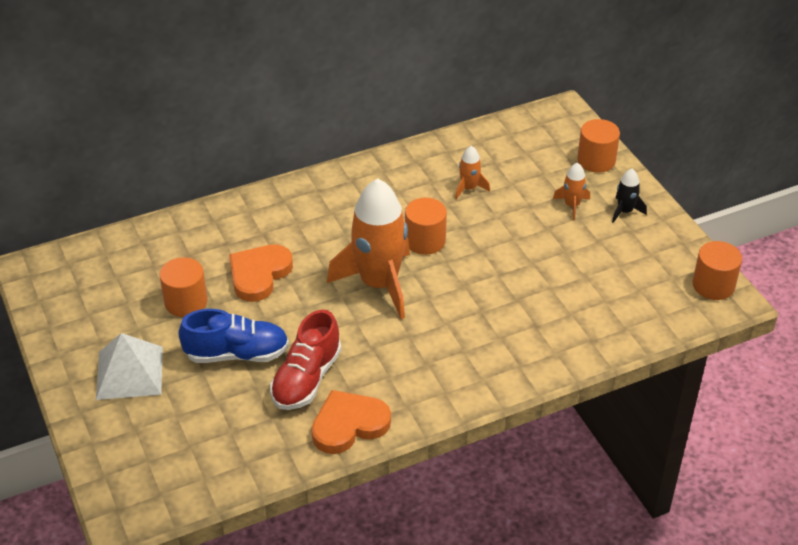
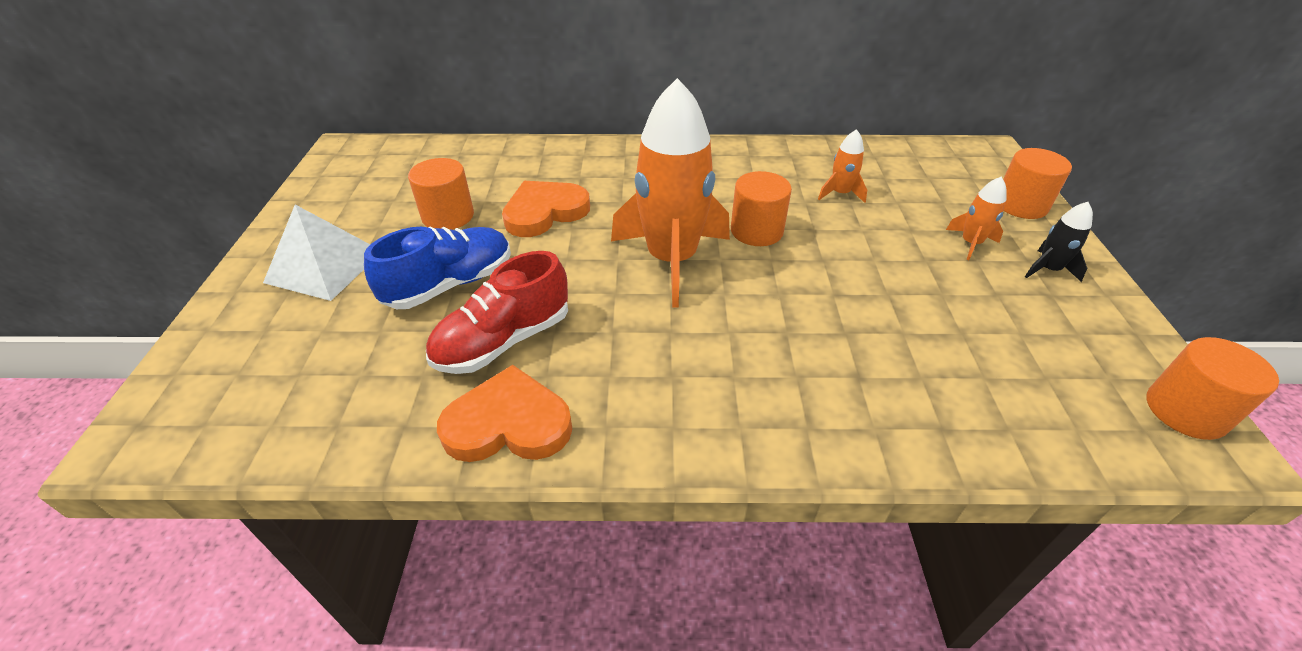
camera: 25 degrees right, 0 degrees up
(237, 354) = (450, 284): blue shoe -> blue shoe turned 60 degrees counterclockwise

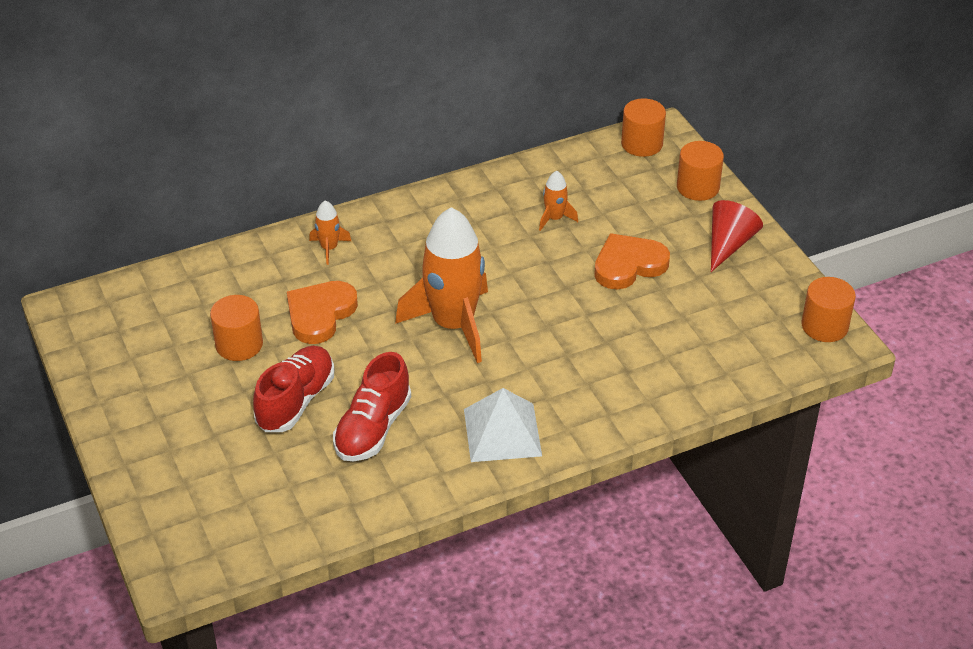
camera: 25 degrees left, 0 degrees up
(324, 266) = (177, 421): white pyramid -> white pyramid (502, 432)
(450, 284) = (296, 401): blue shoe -> red shoe
(508, 423) = (419, 478): orange heart -> orange heart (628, 265)
(756, 231) = (505, 277): orange cylinder -> orange cylinder (642, 144)
(970, 243) = (669, 237): orange rocket -> orange rocket (329, 248)
(1048, 269) = (728, 244): black rocket -> red cone

